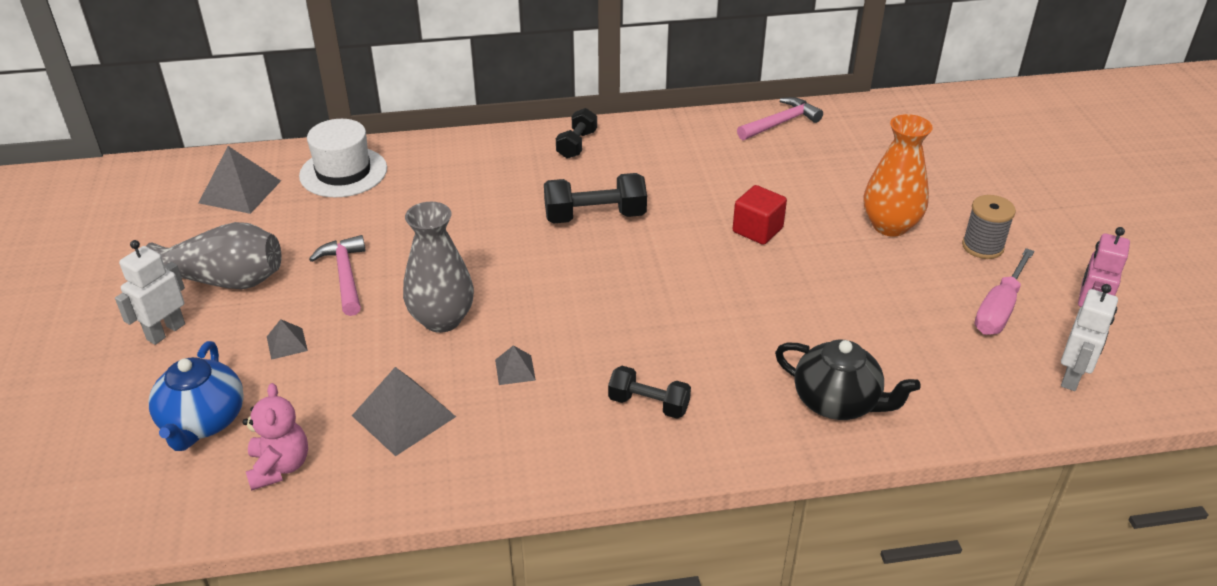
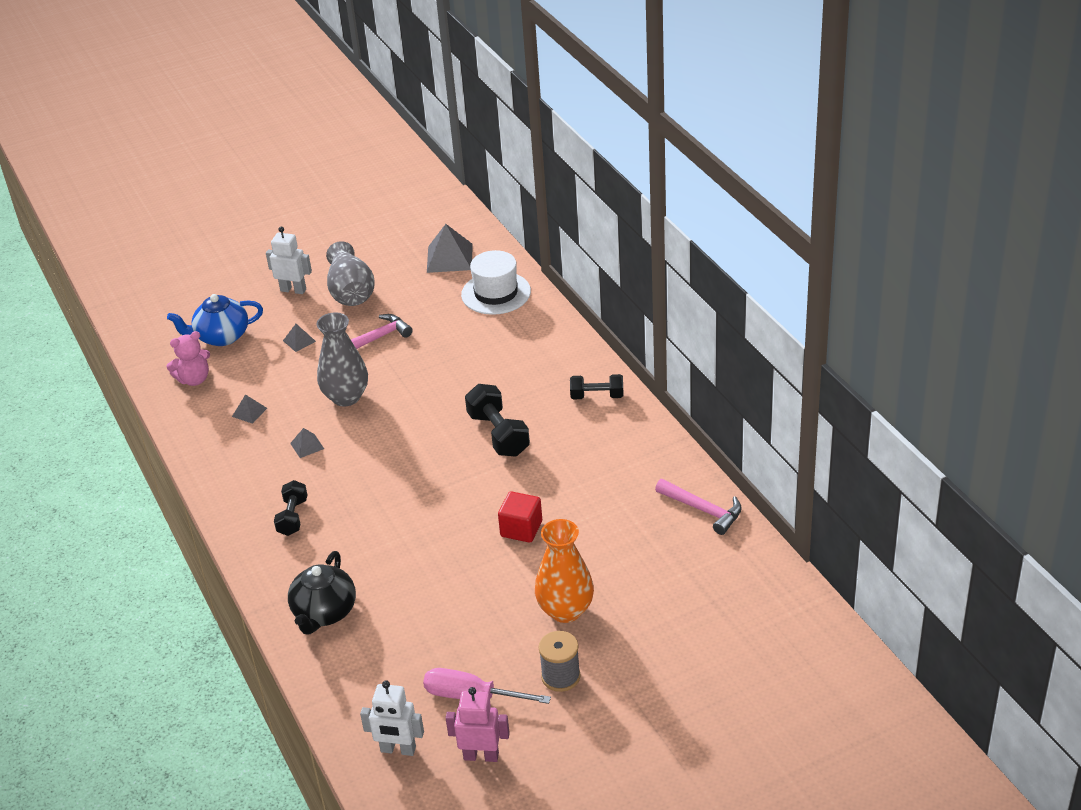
camera: 75 degrees right, 0 degrees up
(404, 416) = (249, 412): grey pyramid -> grey pyramid, size x0.51

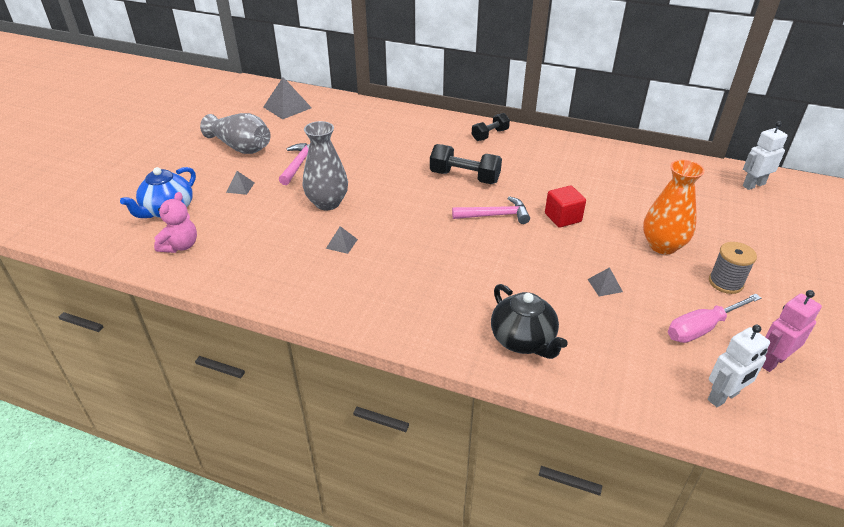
camera: 45 degrees left, 0 degrees up
(249, 412) = (262, 245): grey pyramid -> grey pyramid (605, 285)
(292, 517) = (400, 292): black dumbbell -> none
(293, 290) = (192, 162): white robot -> white robot (753, 185)
(496, 293) = (346, 113): white hat -> none
(703, 510) = (637, 160): pink hammer -> pink hammer (495, 215)

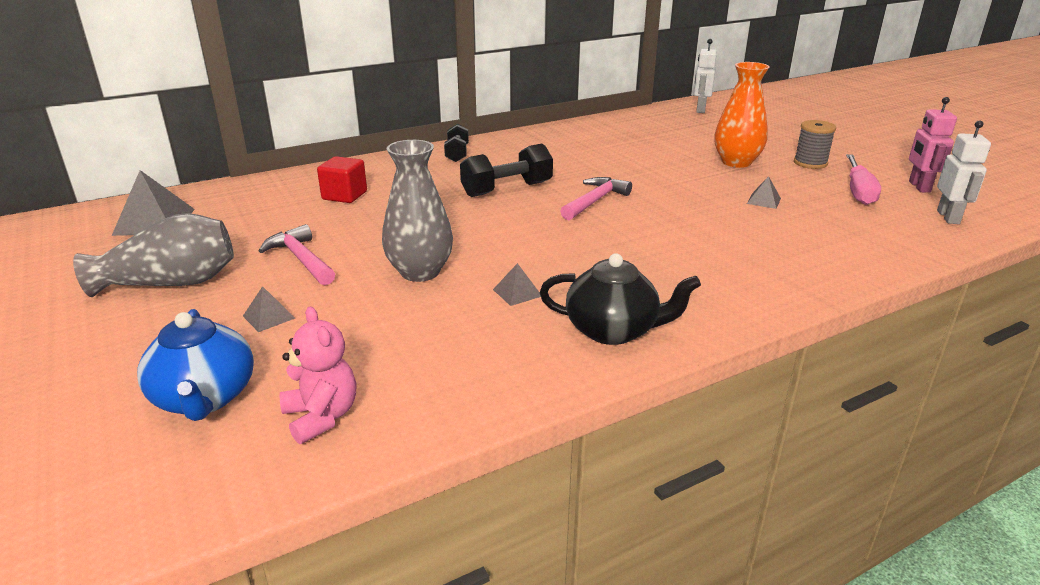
camera: 50 degrees left, 10 degrees down
(523, 340) = (806, 261): black teapot -> black teapot (613, 330)
(563, 218) = (643, 178): red cube -> red cube (344, 195)

